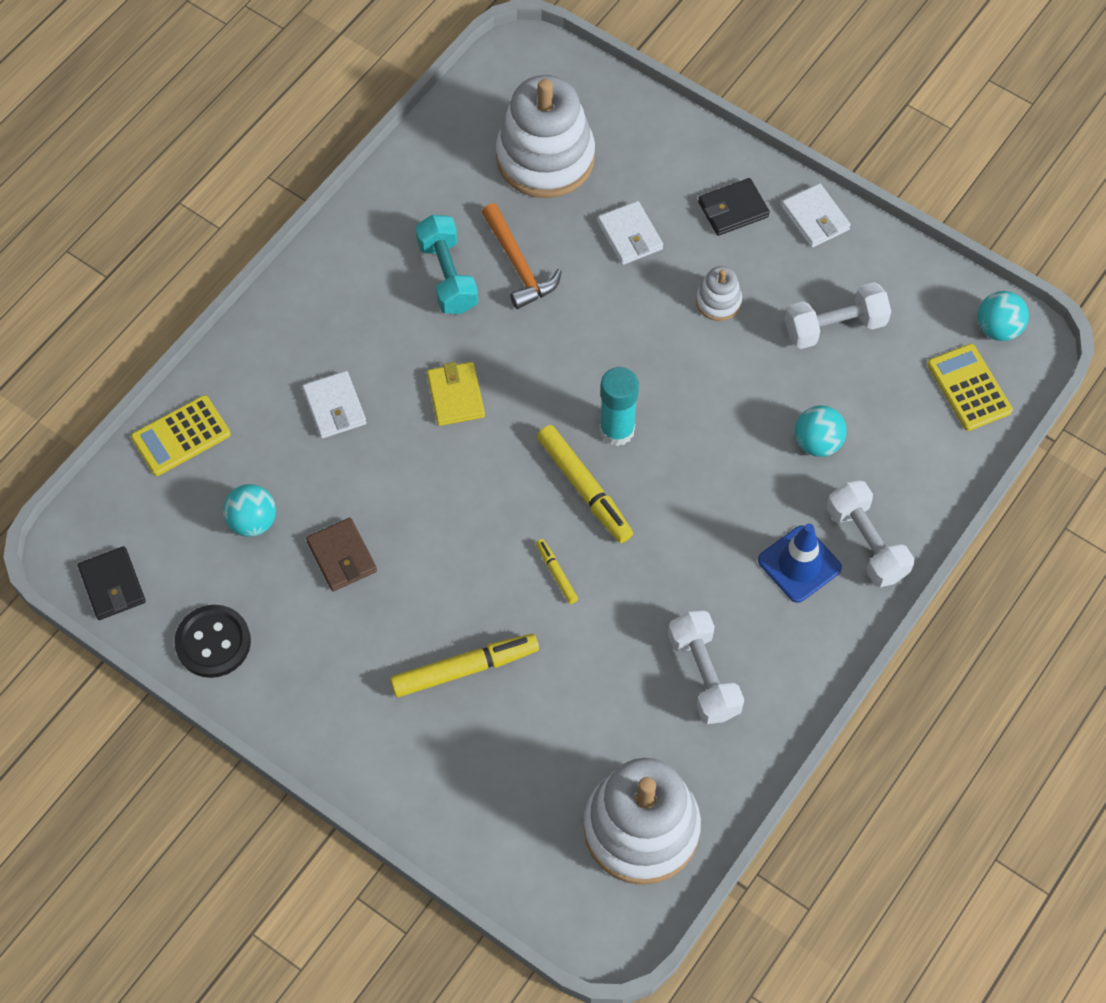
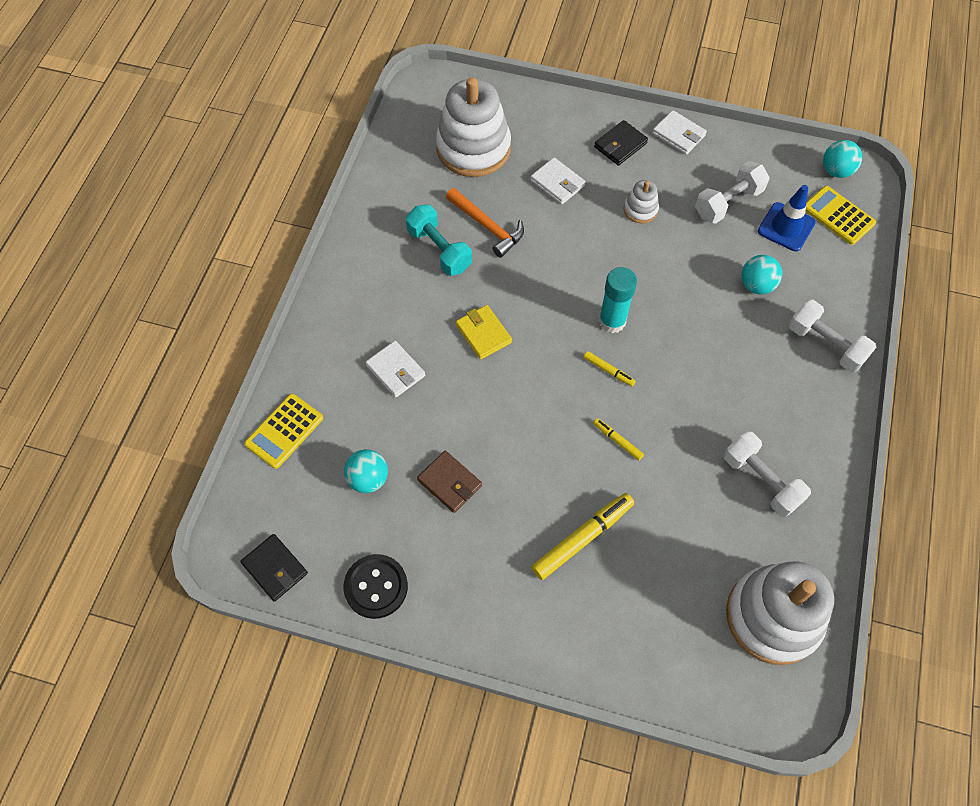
camera: 20 degrees left, 0 degrees up
(584, 488) = (608, 371): yellow marker -> yellow marker, size x0.50
(799, 564) = (787, 375): blue traffic cone -> blue traffic cone (786, 227)

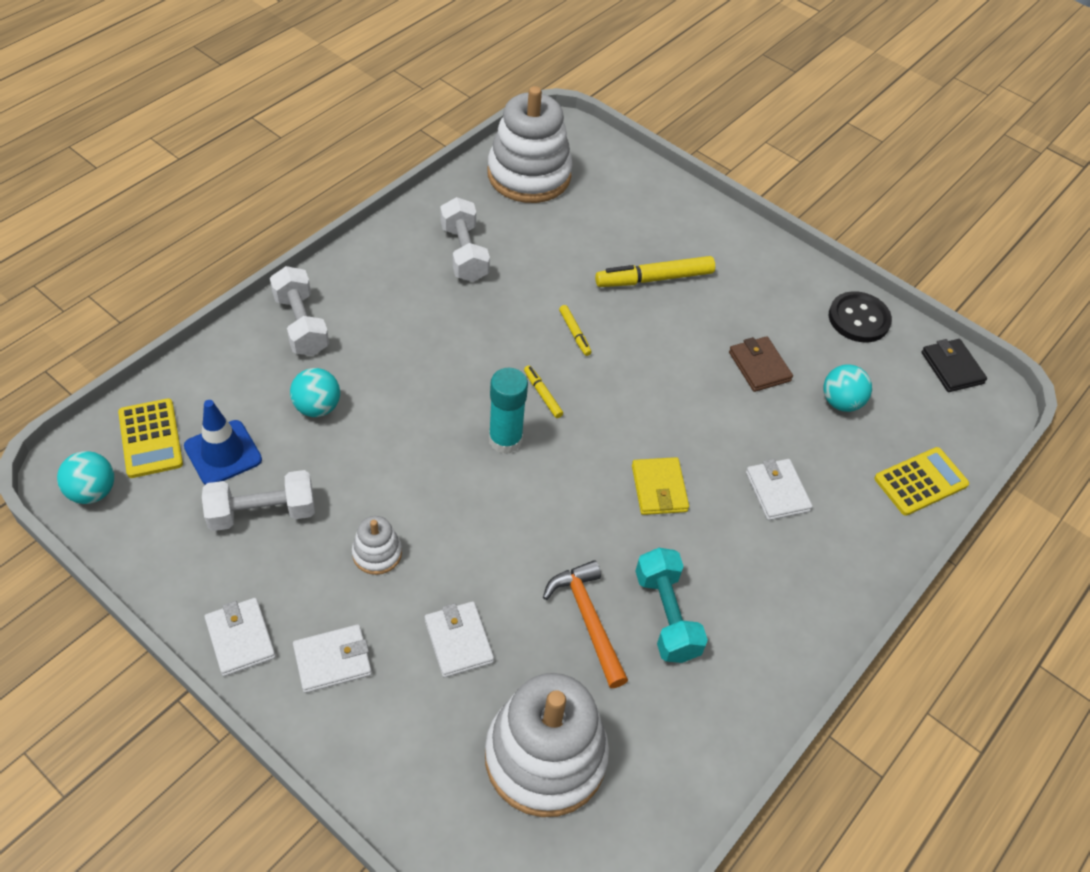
camera: 160 degrees left, 10 degrees down
(620, 145) = (332, 660): black wallet -> white wallet

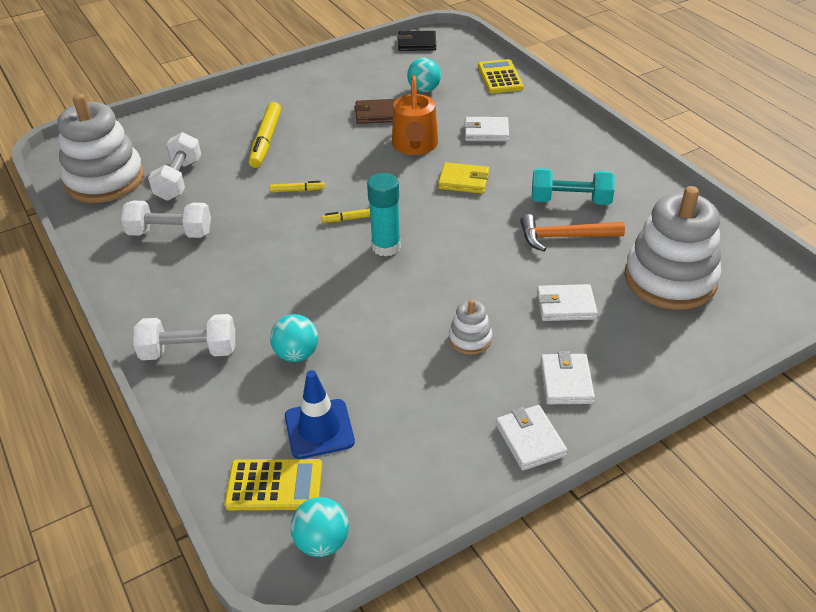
camera: 65 degrees left, 10 degrees down
(240, 638) = (530, 440): white wallet -> white wallet turned 75 degrees clockwise
(262, 512) = (400, 408): white dumbbell -> white dumbbell (179, 180)
(709, 422) = (415, 146): none -> orange watering can
(858, 319) = (357, 66): black button -> none

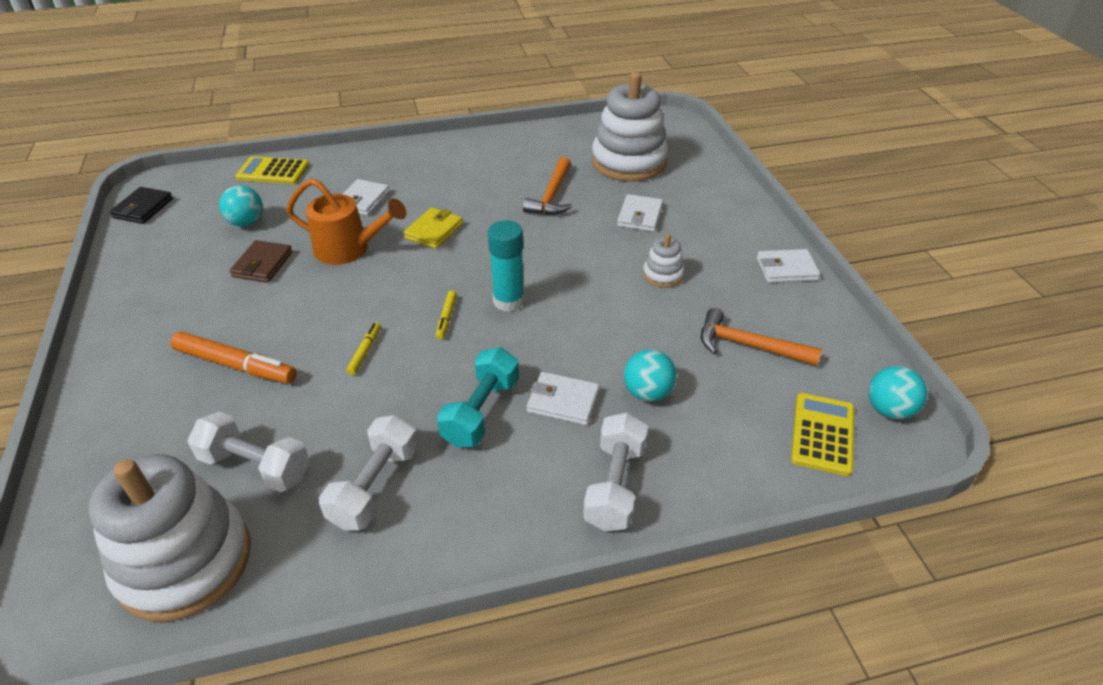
camera: 75 degrees left, 0 degrees up
(266, 141) = (236, 365): yellow marker -> orange marker
(319, 429) = (755, 391): blue traffic cone -> none
(384, 418) = (749, 346): none -> orange hammer
(566, 382) = (727, 237): white wallet -> white wallet (563, 401)
(570, 201) = (504, 181): turquoise dumbbell -> turquoise dumbbell (481, 412)

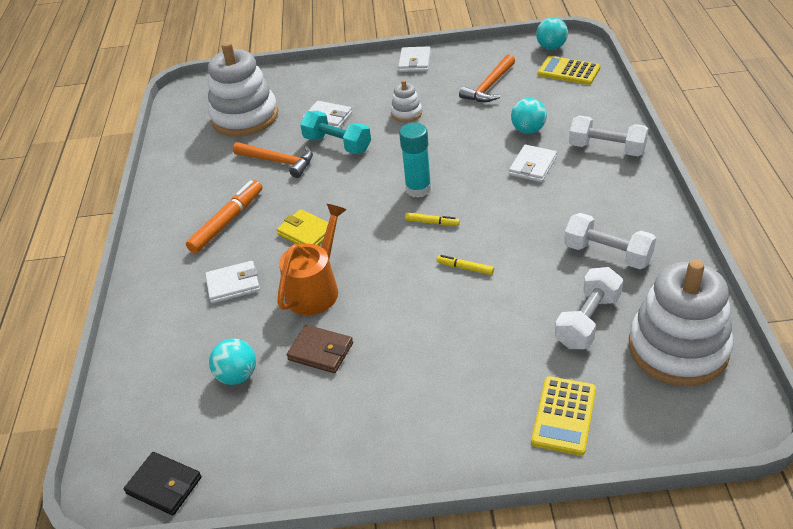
camera: 75 degrees left, 0 degrees up
(236, 365) = (469, 350): orange marker -> orange marker (227, 222)
(273, 171) = (137, 366): yellow calculator -> yellow calculator (564, 415)
(363, 200) = (233, 284): white wallet -> white wallet turned 45 degrees counterclockwise
(481, 412) = (539, 204): turquoise dumbbell -> turquoise dumbbell (337, 144)

